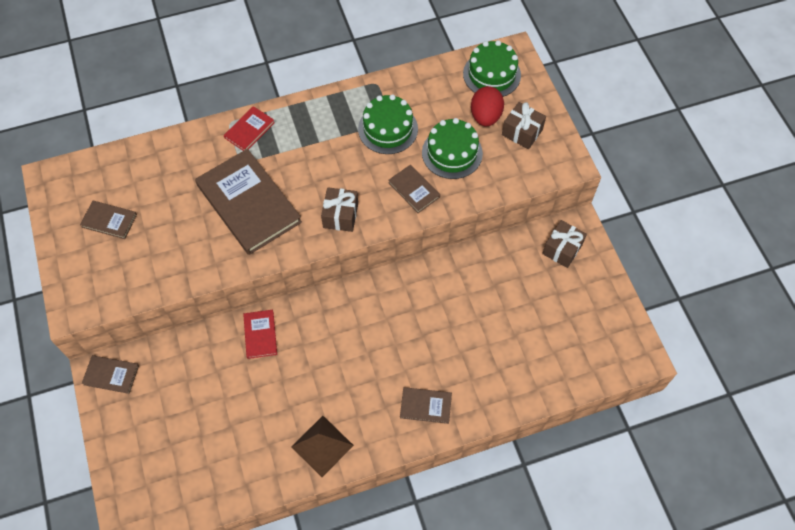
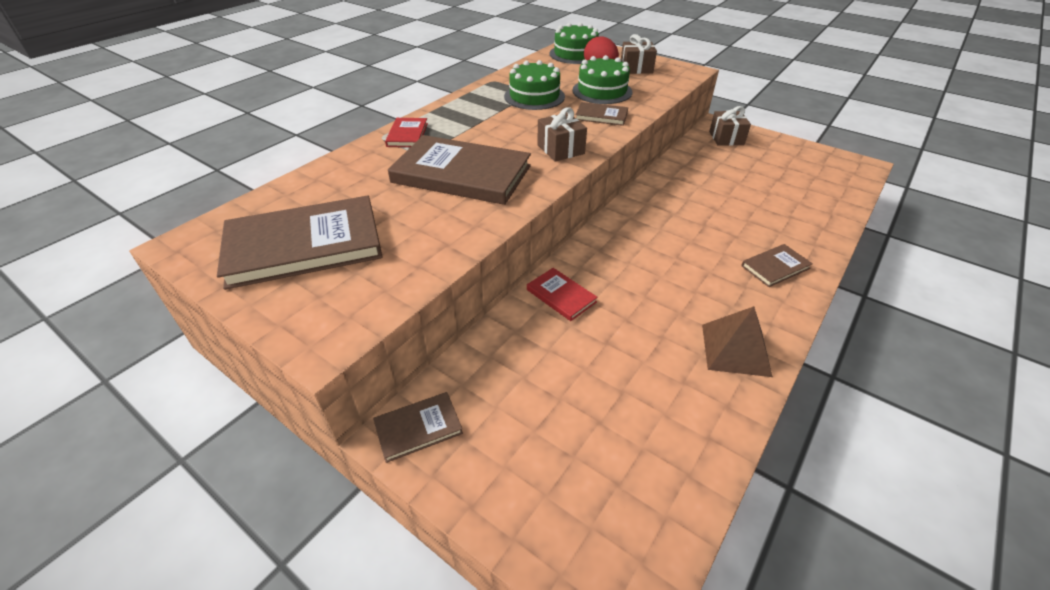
camera: 35 degrees left, 20 degrees down
(109, 221) = (304, 245): brown book -> brown book, size x2.12

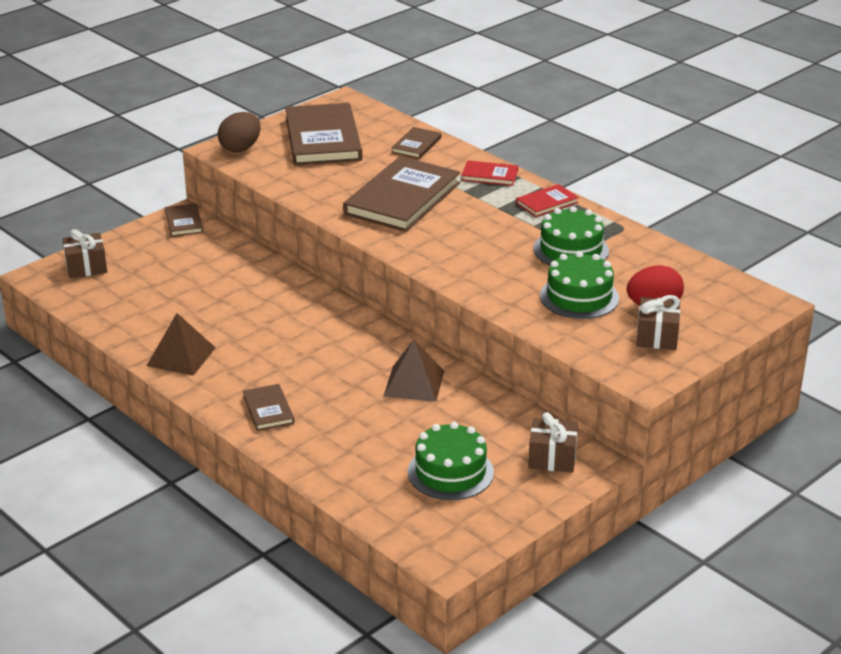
camera: 100 degrees right, 10 degrees down
(322, 319) = (240, 148): none -> brown egg
(560, 149) = (433, 251): brown gift -> brown gift (86, 267)
(561, 296) = (281, 286): red book -> red book (547, 203)
(575, 54) = (719, 296): green cake -> green cake (450, 472)
(601, 116) = (506, 285): brown book -> brown book (416, 145)
(681, 196) = (414, 383): none -> brown pyramid

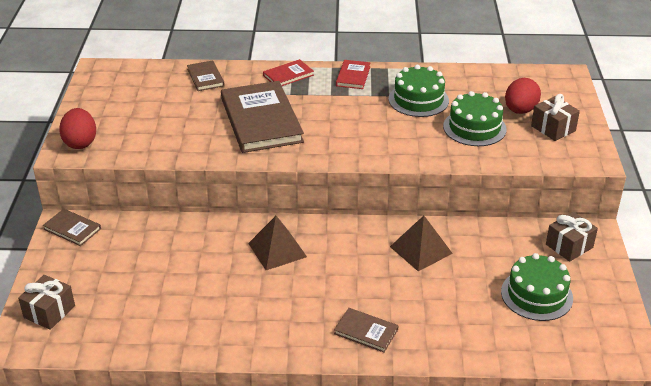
camera: 45 degrees left, 5 degrees up
(181, 356) = (242, 334): brown pyramid -> brown pyramid (277, 250)
(240, 148) = (80, 142): brown egg -> red egg
(323, 139) = (131, 105): brown book -> none

